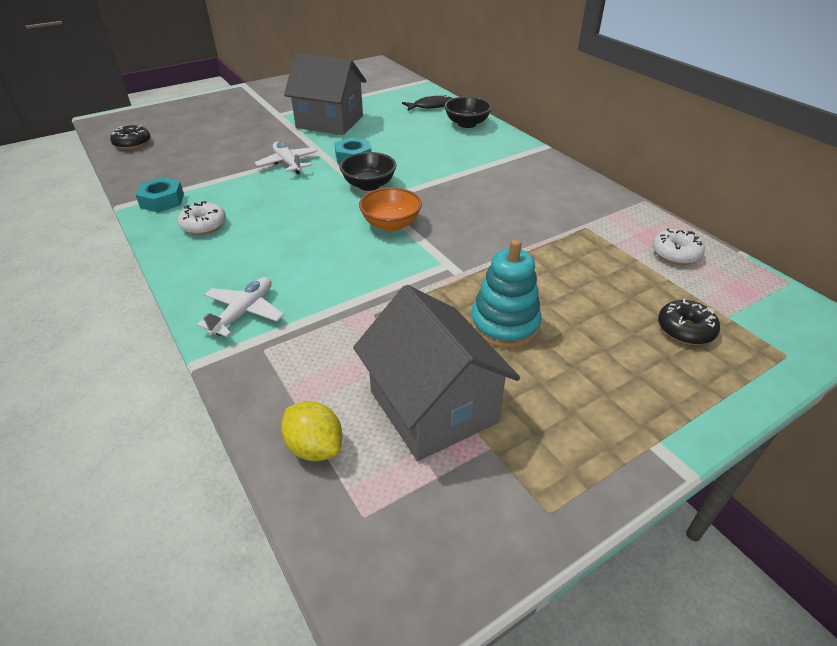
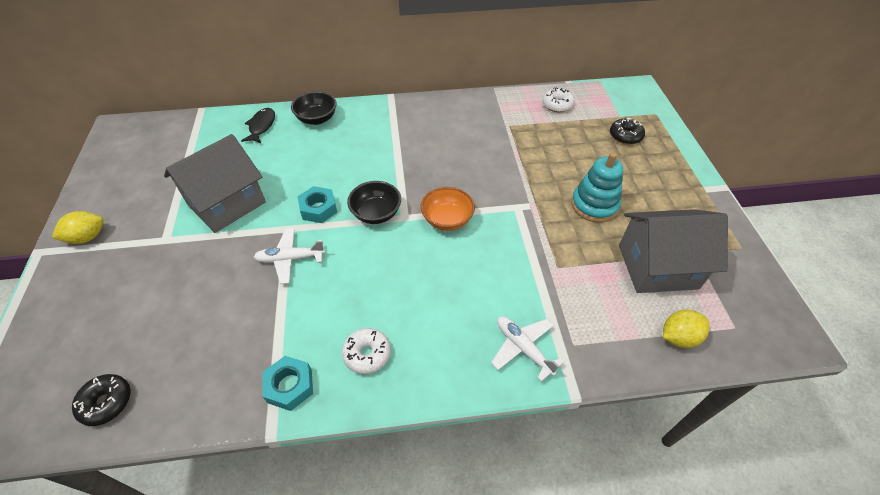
camera: 65 degrees left, 10 degrees up
(263, 92) = (87, 237): none -> yellow lemon

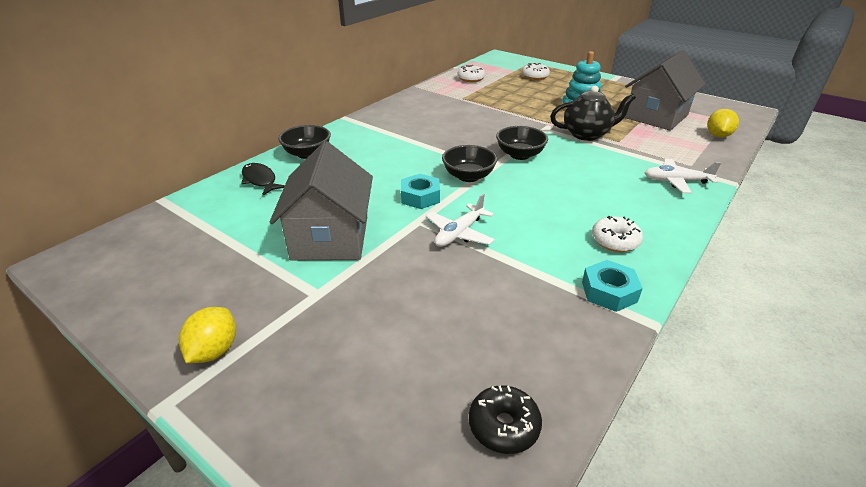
camera: 45 degrees left, 15 degrees down
(447, 220) = (520, 155): orange bowl -> black bowl
(542, 238) = (587, 134): none -> black teapot
(625, 136) = (535, 76): black donut -> white donut

